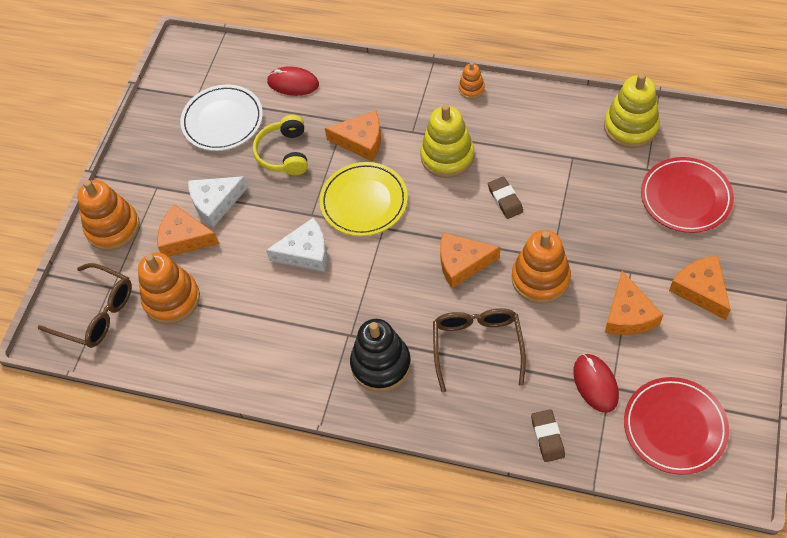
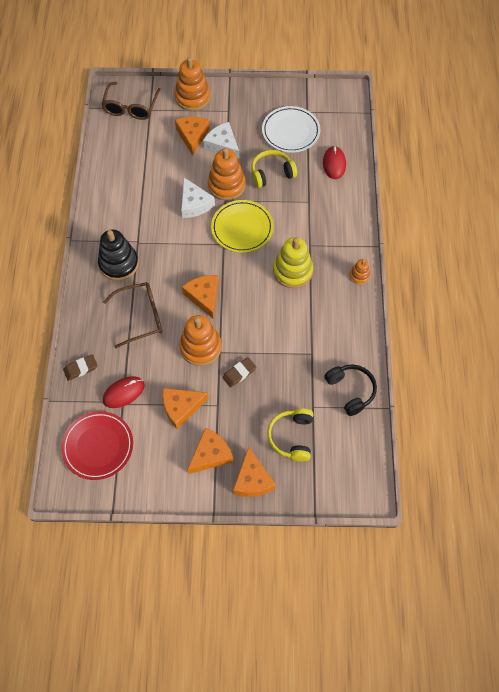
camera: 70 degrees right, 5 degrees up
(172, 299) = (147, 142): orange stacking toy -> orange stacking toy (226, 185)
(361, 141) = (293, 215): orange cheese -> orange cheese (252, 479)
(505, 199) = (263, 314): brown eraser -> brown eraser (239, 373)
(630, 127) = (350, 390): yellow stacking toy -> black headphones
(685, 197) = (292, 437): red plate -> yellow headphones

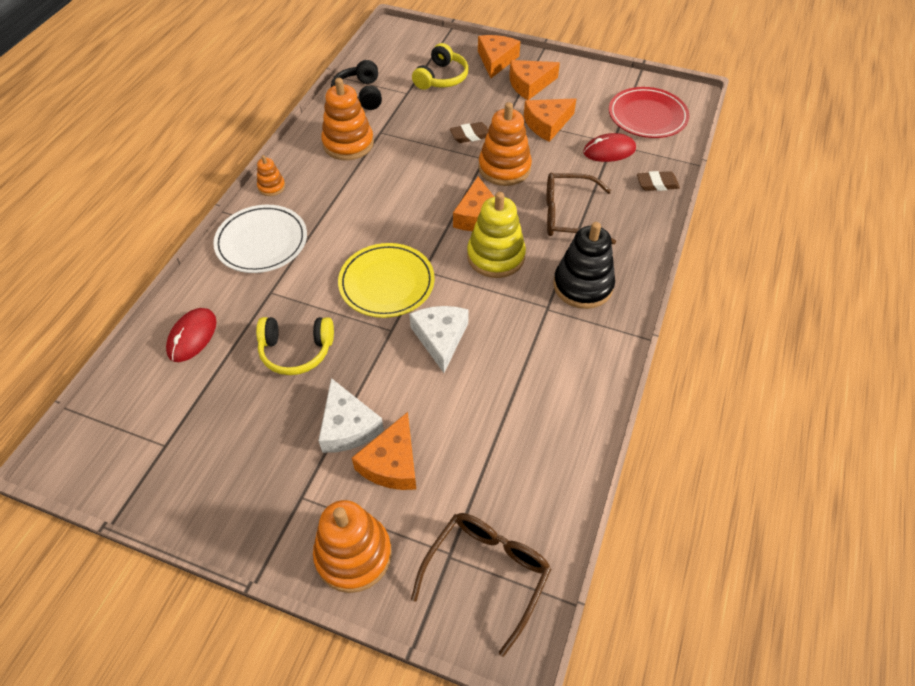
camera: 160 degrees left, 10 degrees down
(181, 407) = (547, 124): orange cheese -> orange cheese turned 150 degrees clockwise
(226, 185) = (377, 353): orange stacking toy -> orange stacking toy (348, 144)
(290, 131) = (219, 415): white plate -> white plate (262, 242)
(292, 271) = (350, 213): yellow stacking toy -> yellow stacking toy (495, 256)

